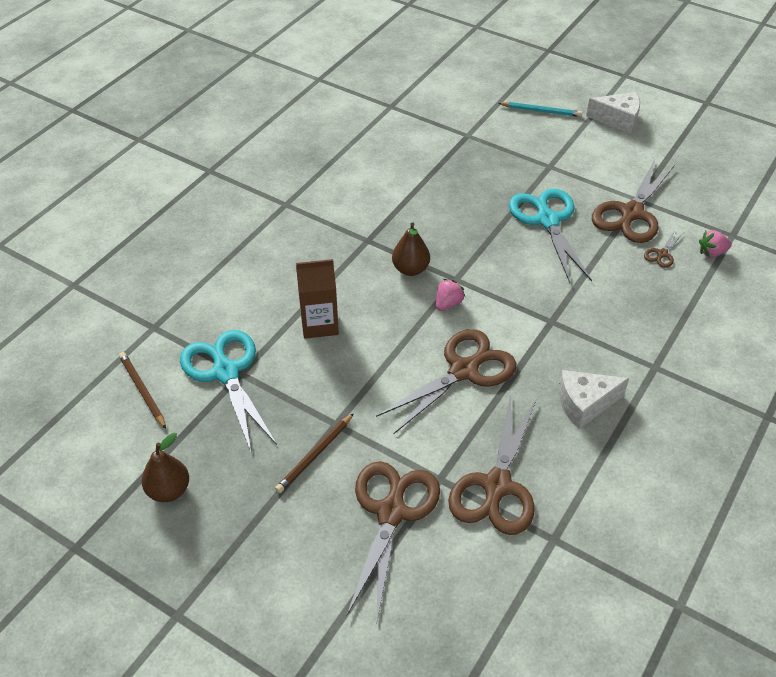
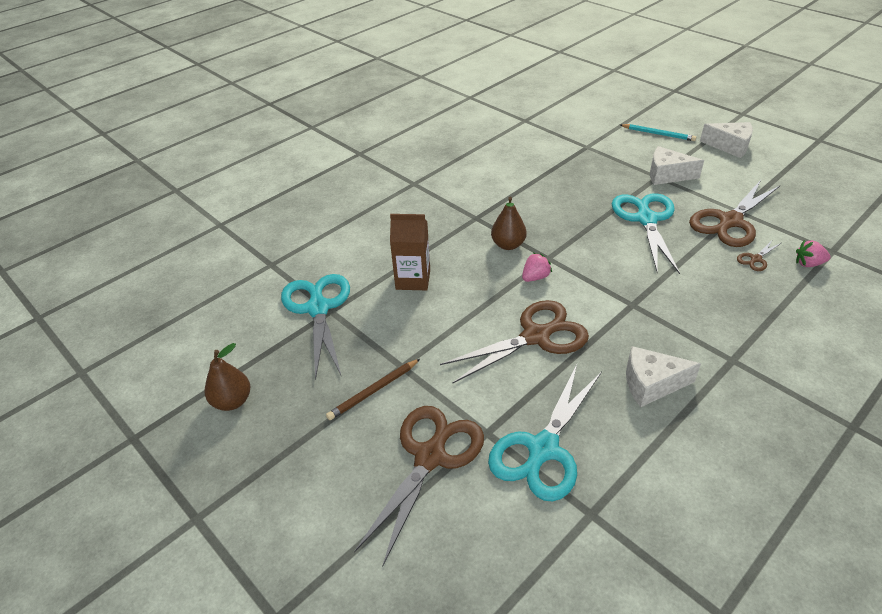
camera: 15 degrees right, 5 degrees down
(142, 391) = (242, 313): brown pencil -> none
(497, 486) = (542, 449): brown scissors -> turquoise scissors
(559, 163) = (667, 175): none -> white cheese

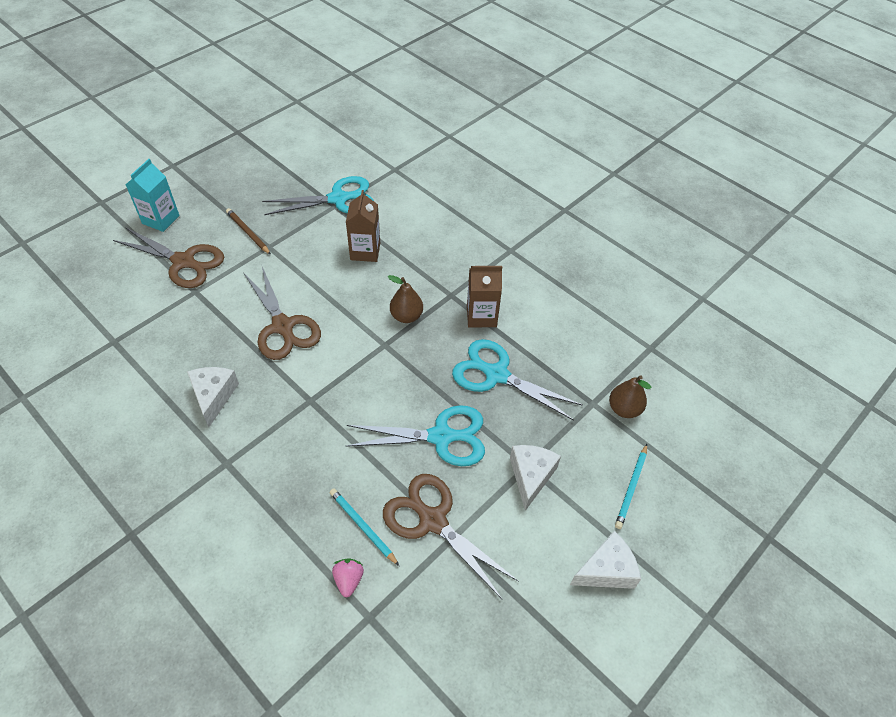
camera: 85 degrees right, 10 degrees up
(232, 401) = (256, 167): brown pear -> brown pear (624, 409)
(335, 507) = (161, 219): none -> turquoise carton
(502, 199) = (481, 316): none -> brown carton
(535, 277) = (357, 332): pink strawberry -> none
(542, 449) = (171, 320): turquoise scissors -> turquoise scissors (496, 374)
(730, 146) = (606, 570): white cheese -> white cheese turned 135 degrees counterclockwise
(755, 259) = (362, 527): brown scissors -> turquoise pencil

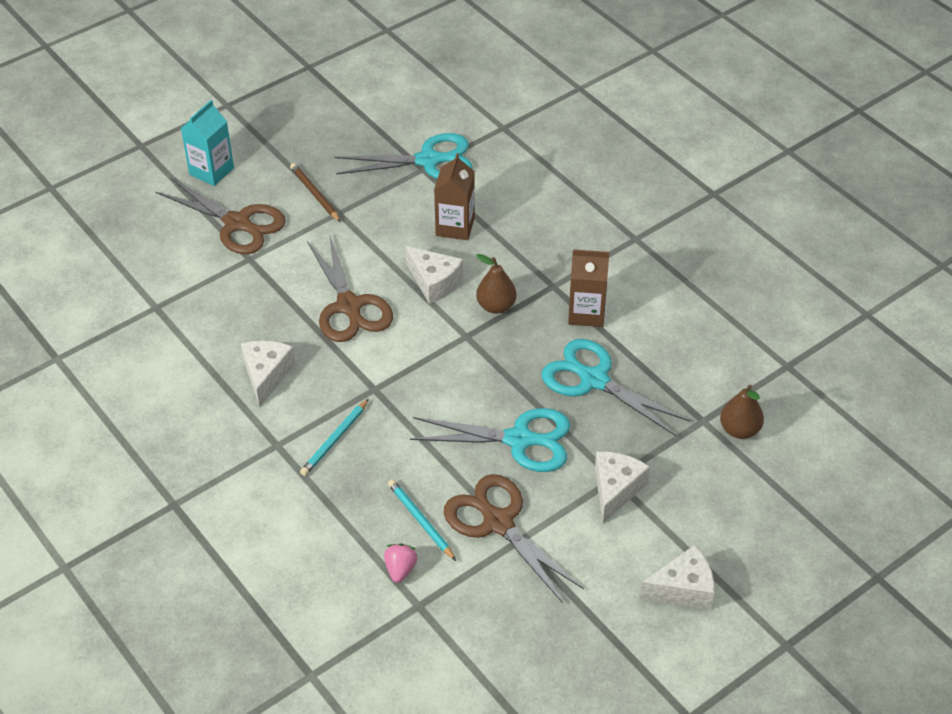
camera: 10 degrees right, 5 degrees down
(353, 300) = (434, 282): none -> white cheese
(631, 487) = (730, 512): turquoise pencil -> turquoise pencil (335, 439)

